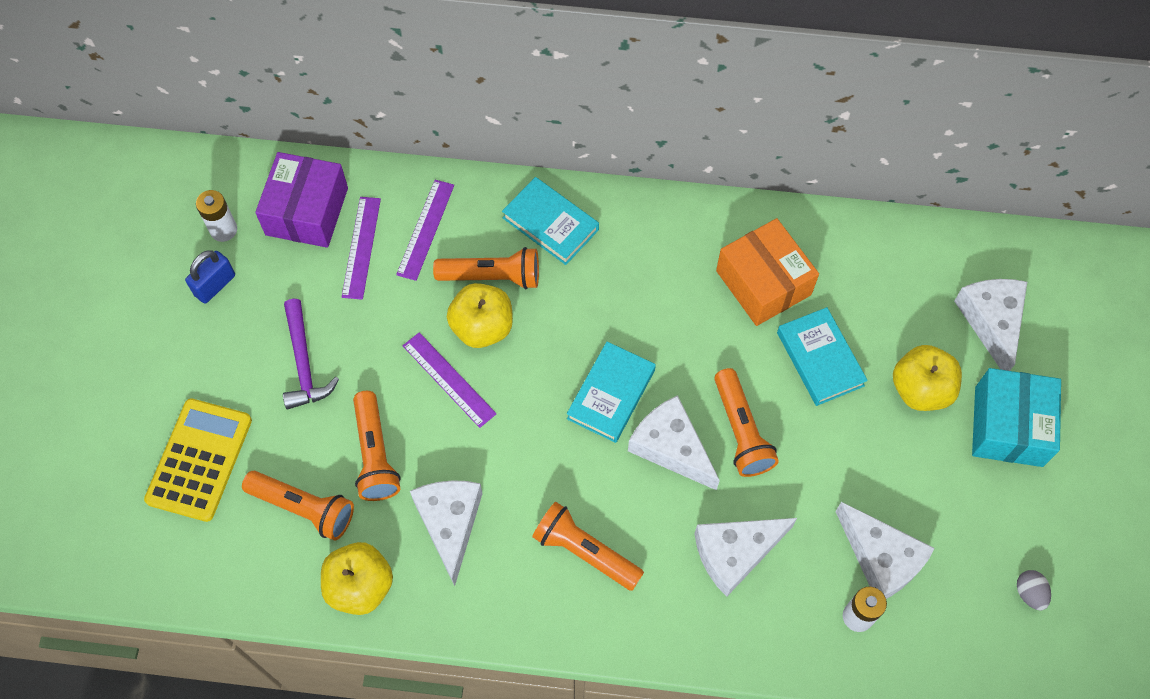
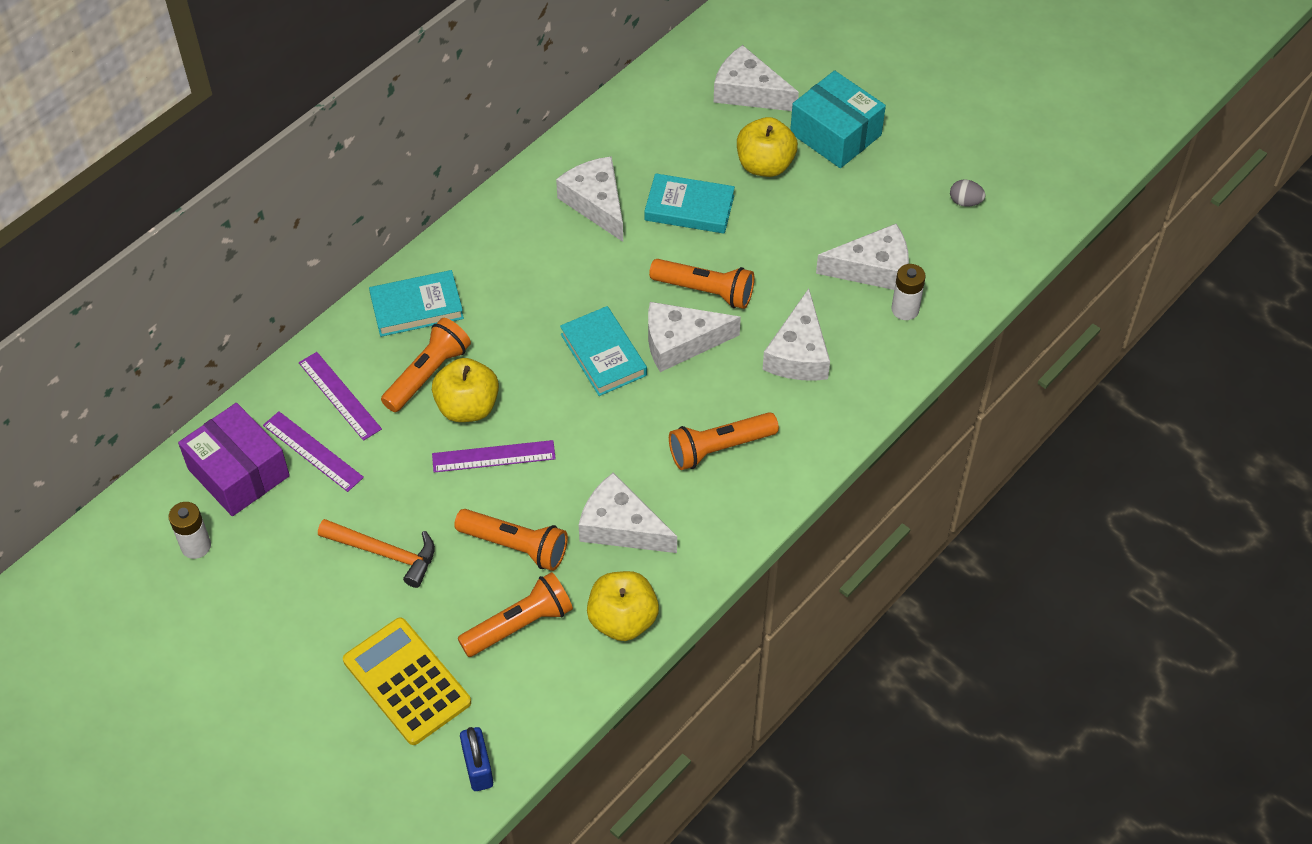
camera: 55 degrees left, 10 degrees down
(215, 285) = (246, 581): blue padlock -> blue padlock (478, 768)
(304, 363) = (384, 553): purple hammer -> orange hammer
(763, 283) = (596, 203): orange box -> white cheese

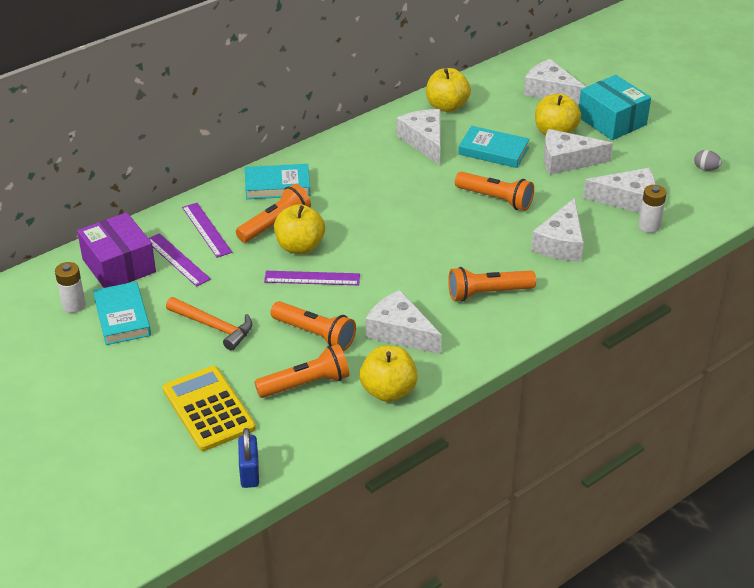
camera: 10 degrees right, 15 degrees down
(603, 355) = (410, 228): turquoise book -> turquoise book (122, 317)
(615, 137) = (447, 106): none -> yellow apple
(680, 342) = (470, 227): white cheese -> white cheese (567, 161)

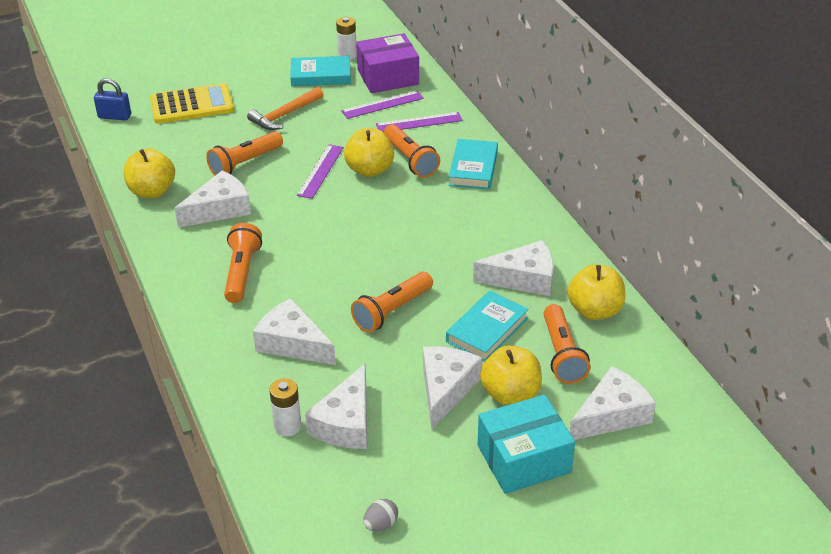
camera: 105 degrees right, 0 degrees up
(306, 384) = (188, 151): orange flashlight -> orange flashlight (562, 354)

